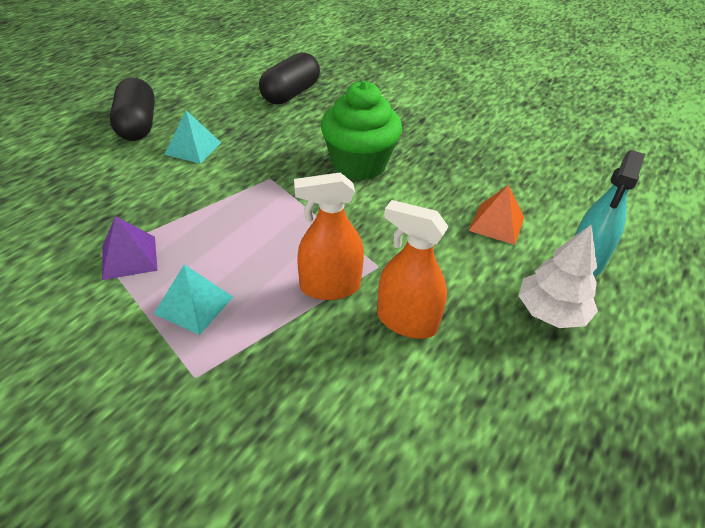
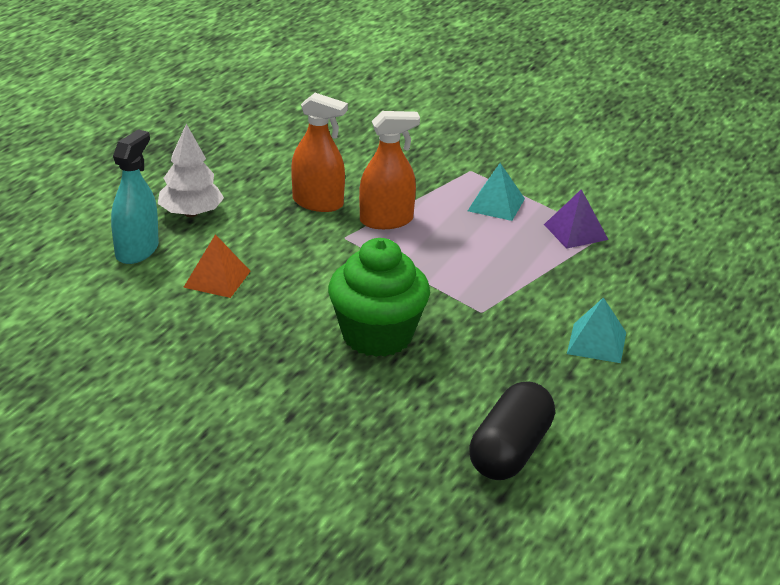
camera: 175 degrees right, 10 degrees down
(137, 125) = (695, 371): black capsule -> none

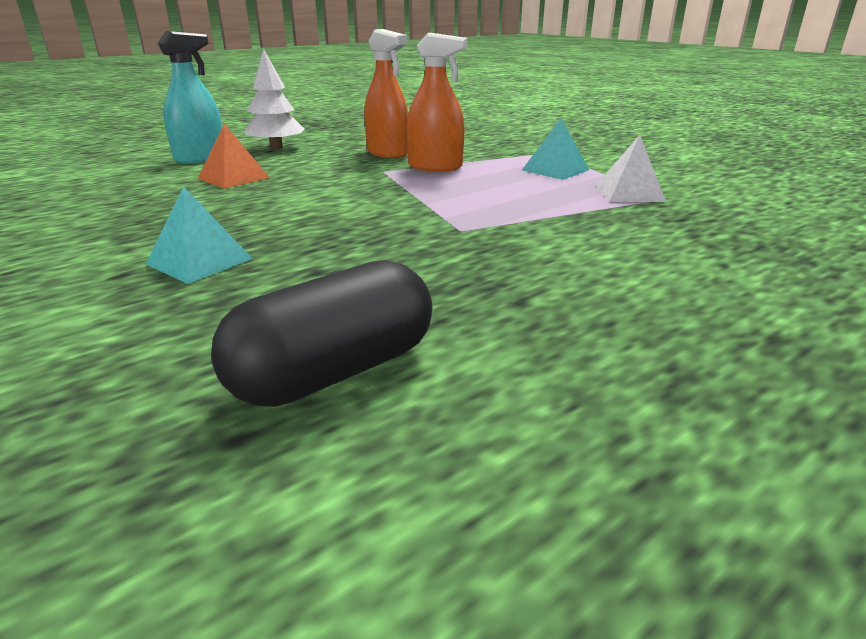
camera: 25 degrees right, 5 degrees down
(377, 336) = (320, 230): green cupcake -> none
(575, 232) = (629, 193): purple pyramid -> white pyramid
(596, 343) = (587, 276): turquoise pyramid -> turquoise pyramid (199, 261)

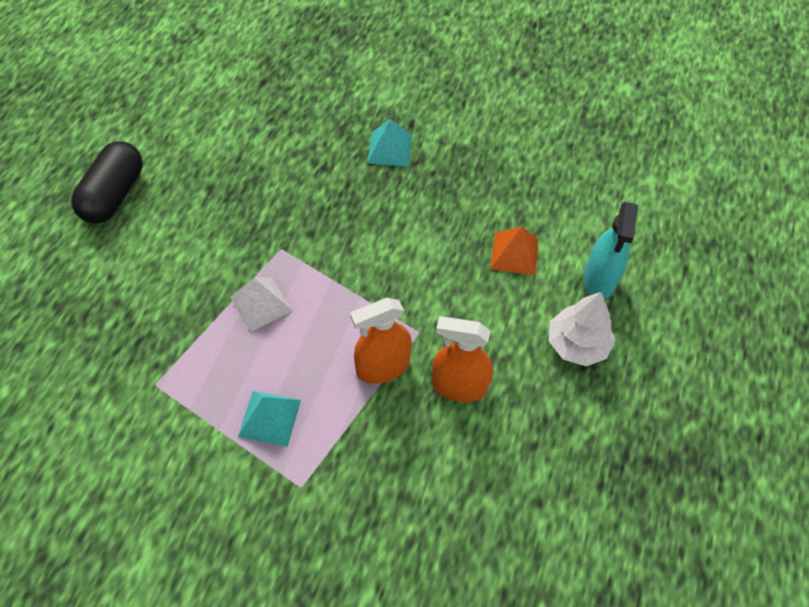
camera: 145 degrees right, 30 degrees up
(334, 371) = (257, 115): black capsule -> black capsule (114, 195)
(629, 193) = (186, 382): white pyramid -> white pyramid (261, 303)

